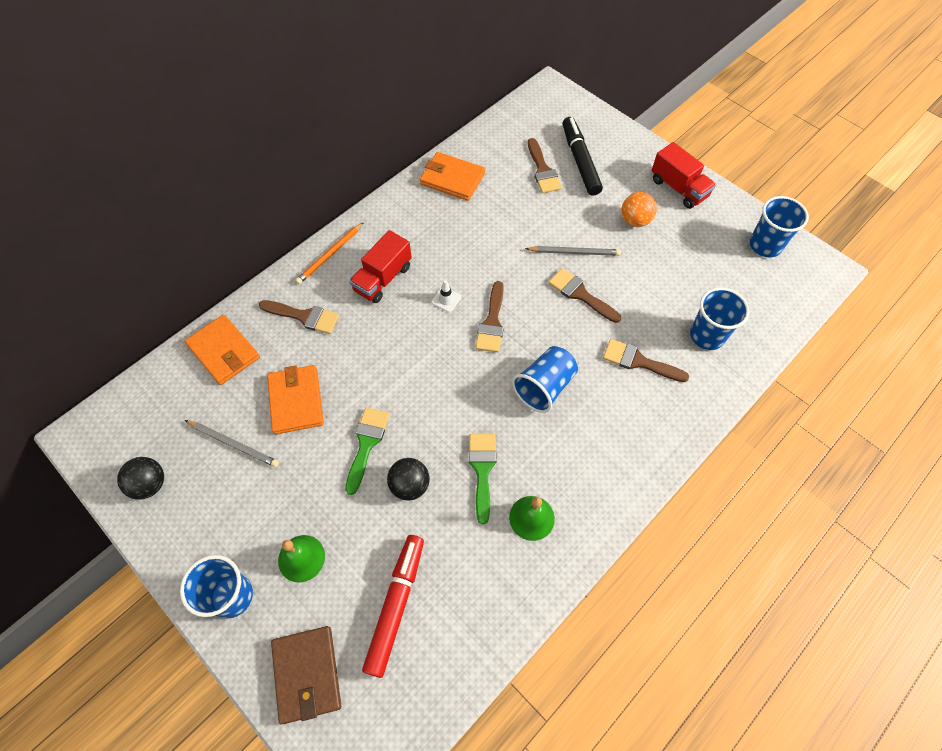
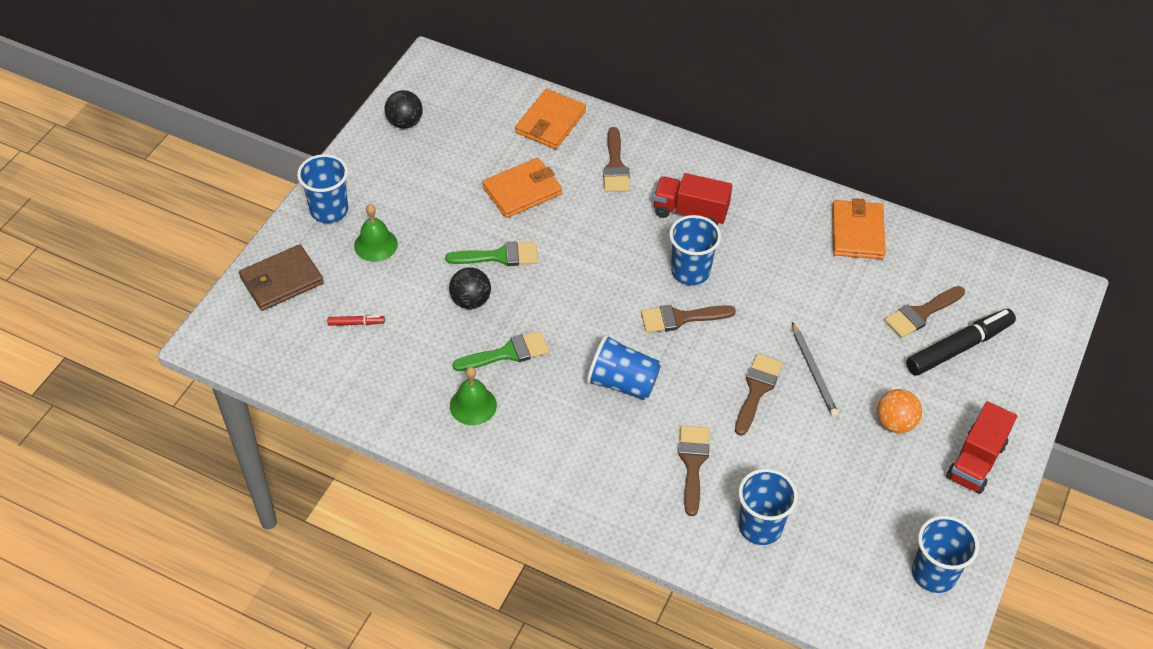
camera: 70 degrees right, 10 degrees down
(233, 444) = (462, 162): grey pencil -> none
(330, 255) = (698, 161): orange pencil -> none
(396, 605) = (356, 323): red marker -> red marker, size x0.44
(446, 299) = (690, 271): white traffic cone -> blue cup

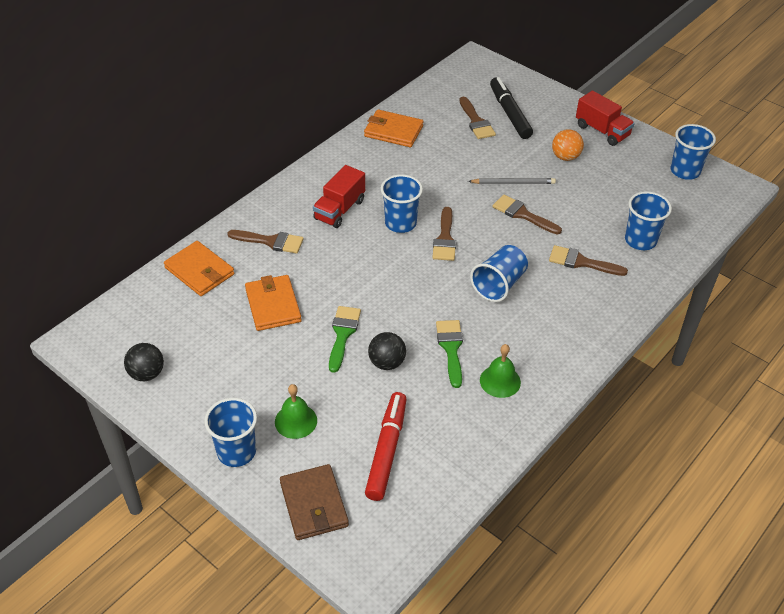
camera: 75 degrees left, 5 degrees down
(356, 323) = (386, 450): red marker -> red marker, size x2.26

